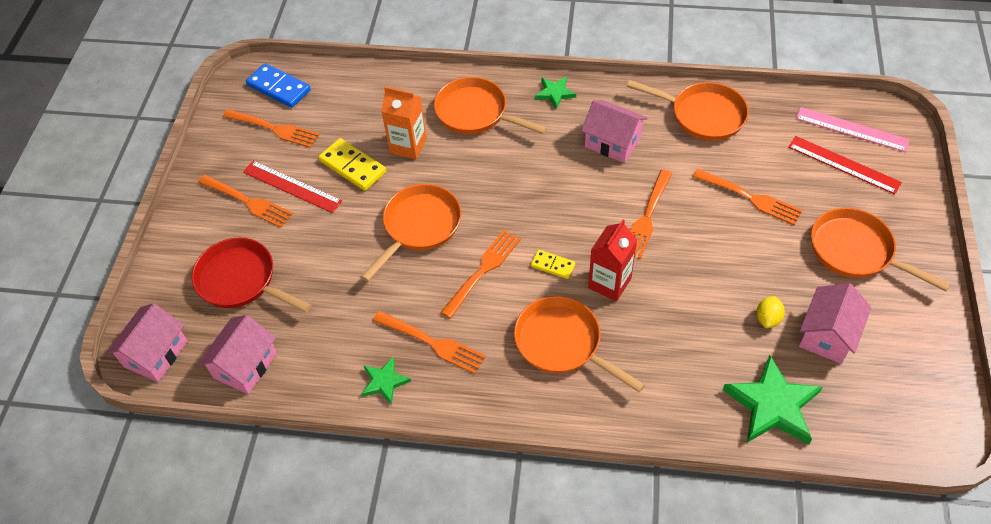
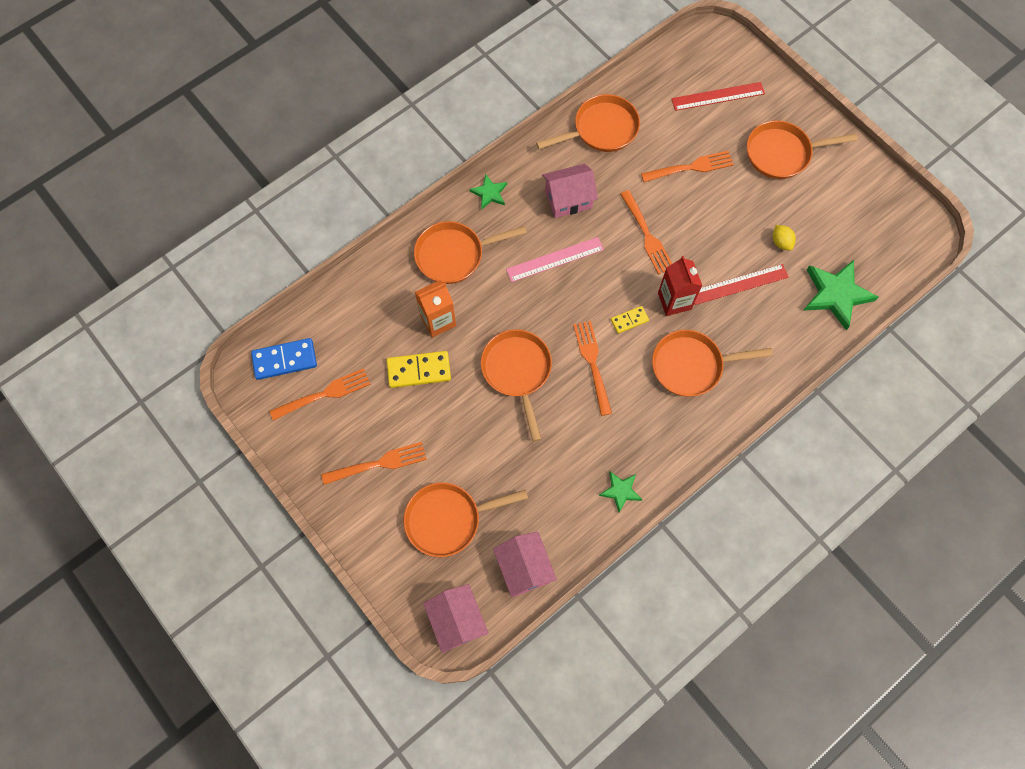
camera: 50 degrees left, 15 degrees up
(241, 280) = (448, 519): red pan -> orange pan
(292, 186) = (395, 424): red ruler -> red ruler (739, 284)
(431, 343) = (618, 439): orange fork -> none
(827, 335) = (820, 224): pink house -> none
(851, 129) = (697, 65): pink ruler -> pink ruler (555, 259)

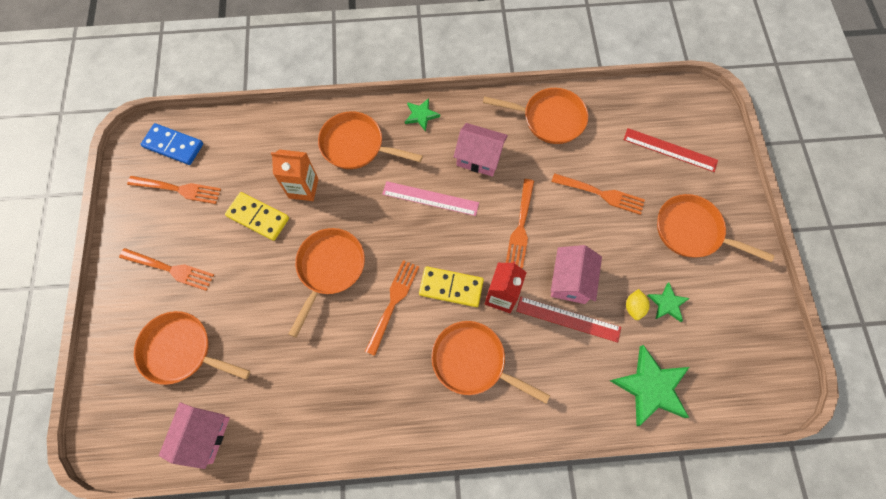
camera: 35 degrees right, 0 degrees up
(457, 621) = (119, 439): pink house -> pink house (570, 281)
(620, 491) = (330, 427): green star -> green star (667, 303)
(629, 320) = (451, 287): yellow domino -> yellow domino, size x1.73

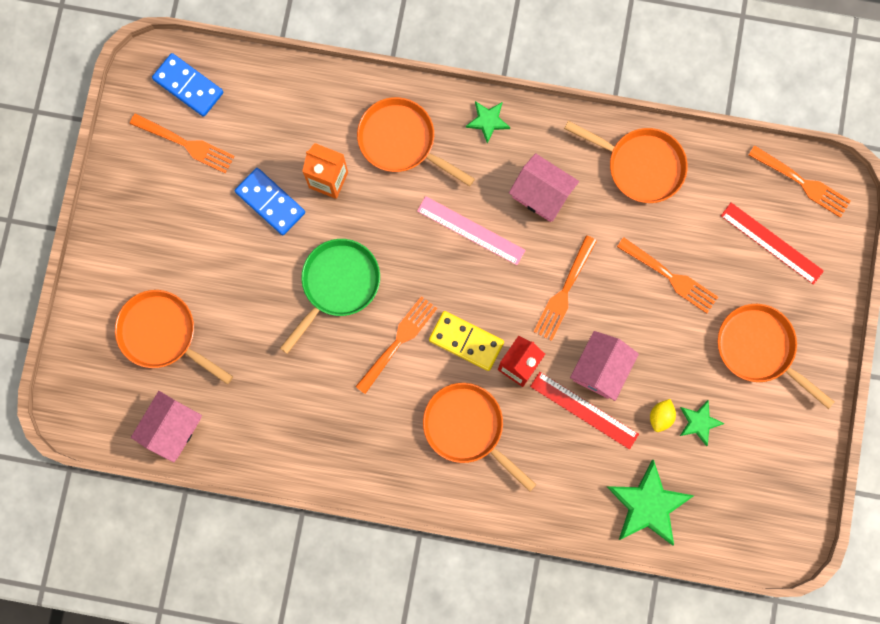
camera: 15 degrees right, 10 degrees up
(169, 269) = (162, 239): orange fork -> orange fork (801, 182)
(258, 217) = (270, 202): yellow domino -> blue domino
(329, 269) = (337, 284): orange pan -> green pan

